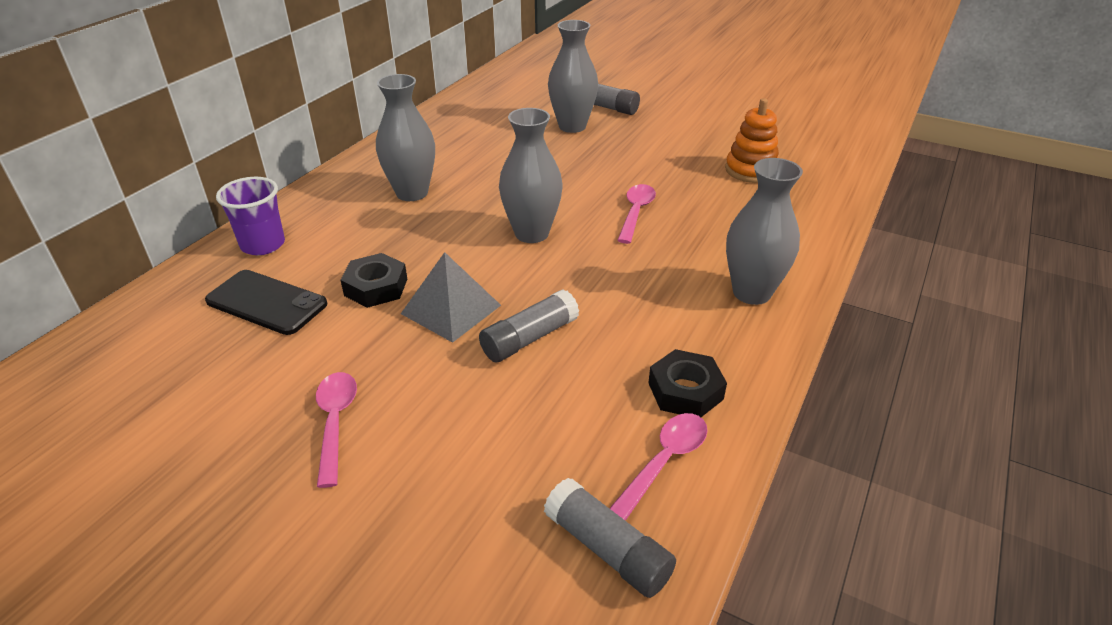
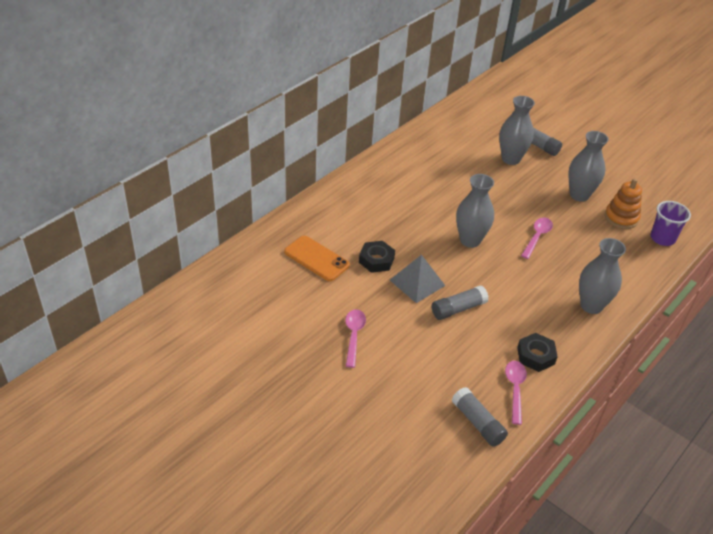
camera: 10 degrees right, 5 degrees up
(263, 245) = (312, 219): purple cup -> purple cup (662, 238)
(266, 303) = (316, 258): black phone -> orange phone
(412, 193) = (400, 196): grey vase -> grey vase (579, 195)
(664, 461) = (515, 389): pink spoon -> pink spoon turned 45 degrees counterclockwise

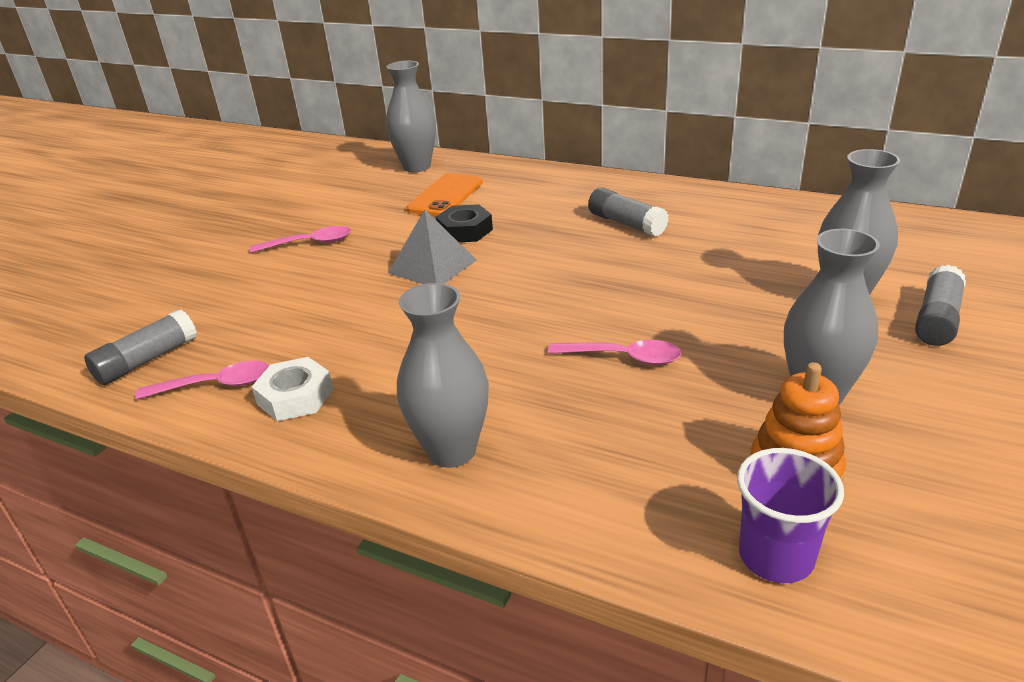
camera: 80 degrees right, 10 degrees down
(458, 309) = (387, 307): grey glue stick -> grey glue stick (626, 223)
(470, 240) = (561, 292): grey vase -> grey vase (417, 167)
(536, 356) = (295, 397): black nut -> white nut

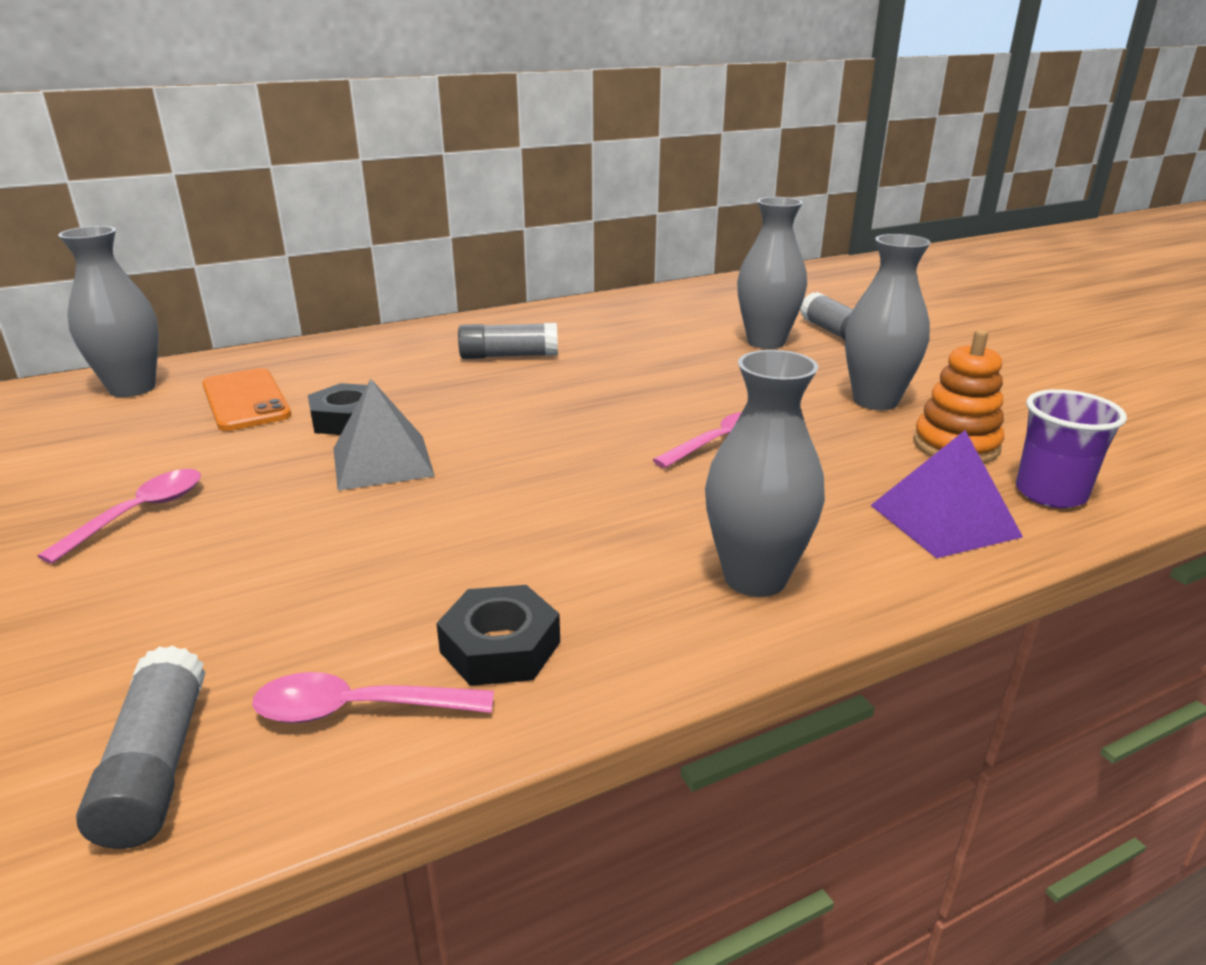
camera: 55 degrees left, 5 degrees down
(215, 385) = (358, 710): pink spoon -> pink spoon turned 120 degrees counterclockwise
(295, 397) = (500, 647): white nut -> black nut
(639, 508) = (944, 520): none -> purple pyramid

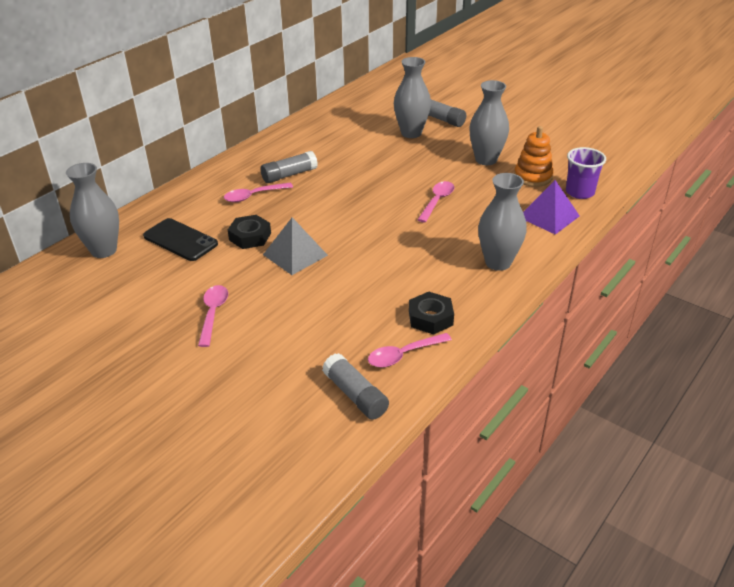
camera: 25 degrees left, 10 degrees up
(245, 400) = (180, 240): orange phone -> black phone
(423, 370) = (253, 196): none -> pink spoon

